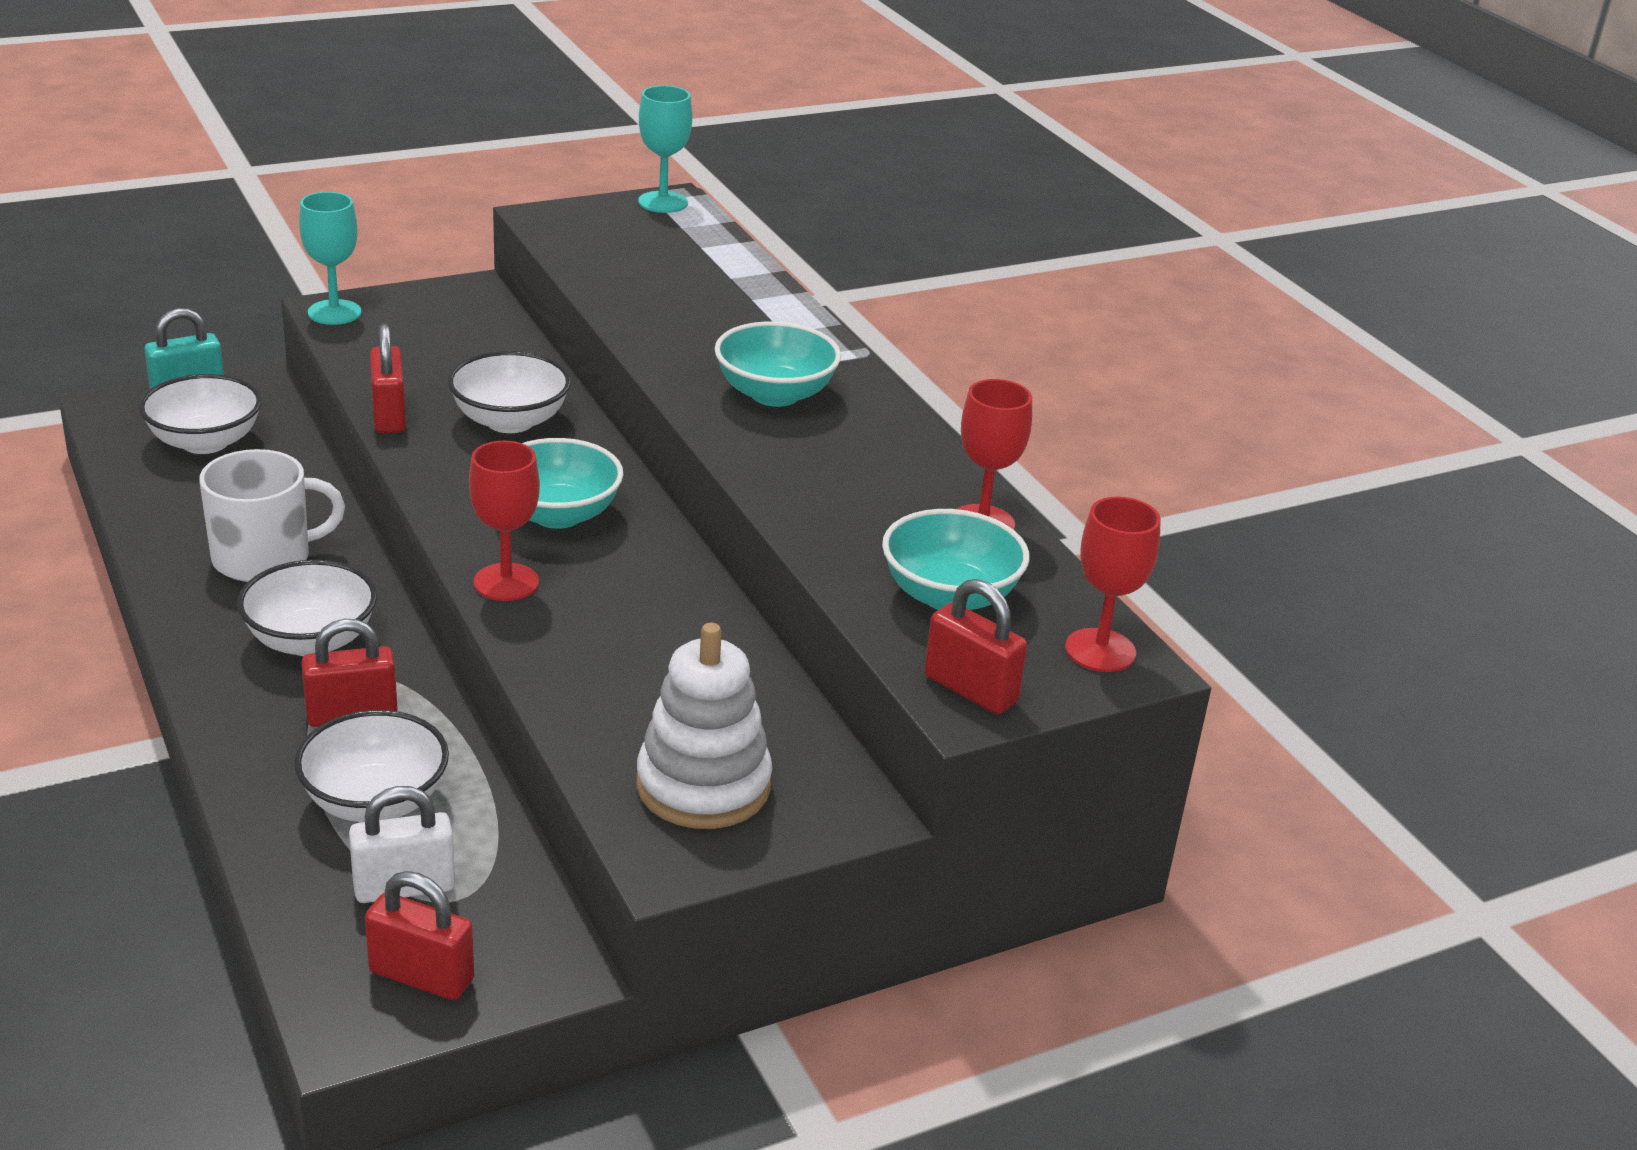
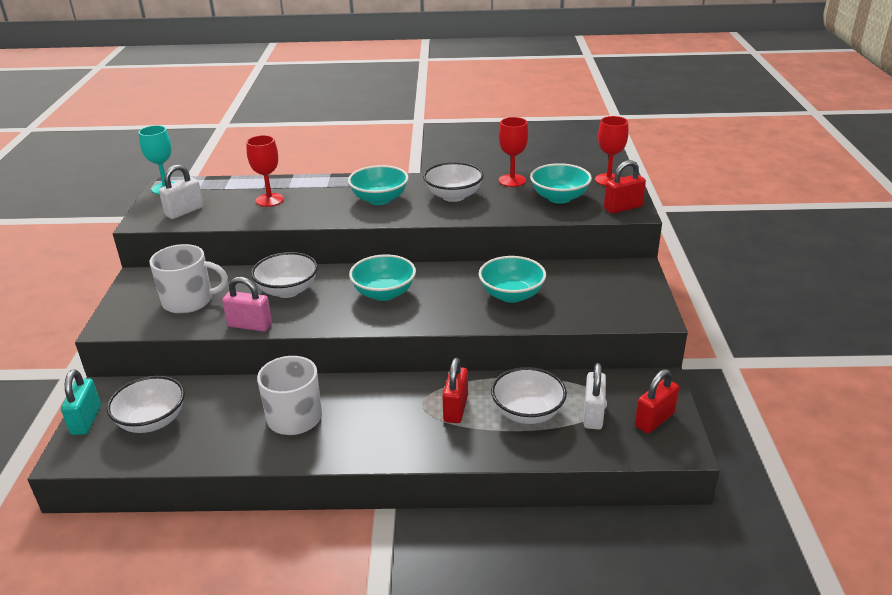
camera: 60 degrees left, 0 degrees up
(311, 640) = (384, 412): white bowl -> white bowl (453, 196)
(334, 312) = (116, 325): turquoise goblet -> none
(389, 416) = (250, 325): red padlock -> pink padlock
(430, 348) = (189, 301): none -> white mug
(506, 582) = (432, 317): red goblet -> red goblet (270, 200)
(596, 238) = (184, 211): none -> white padlock
(637, 656) = (511, 295): none -> turquoise bowl
(703, 786) = (609, 298): white stacking toy -> none

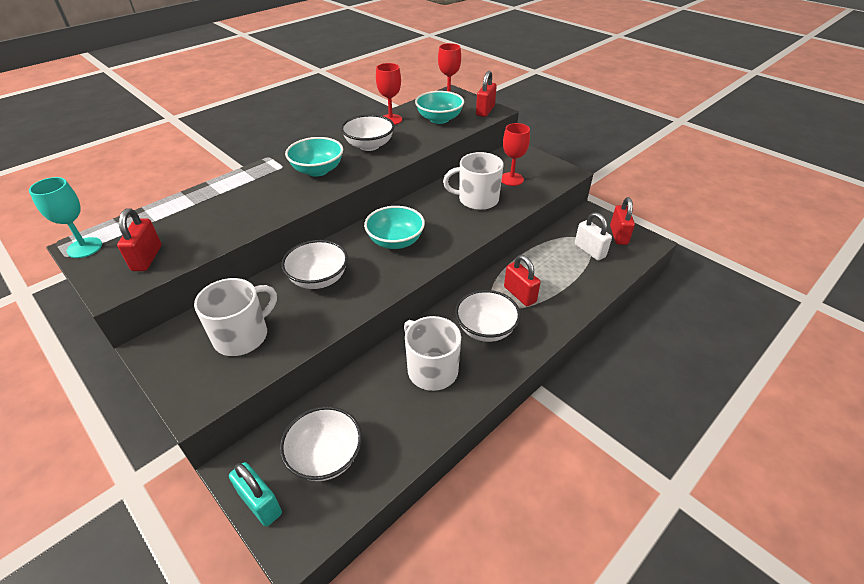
camera: 45 degrees left, 10 degrees up
(184, 211) = (147, 258): white padlock -> red padlock
(250, 325) = (332, 322): pink padlock -> none
(270, 200) = (220, 210): red goblet -> red goblet (511, 179)
(511, 295) = (477, 199): turquoise bowl -> white mug
(527, 412) = (559, 271): white bowl -> white bowl (485, 329)

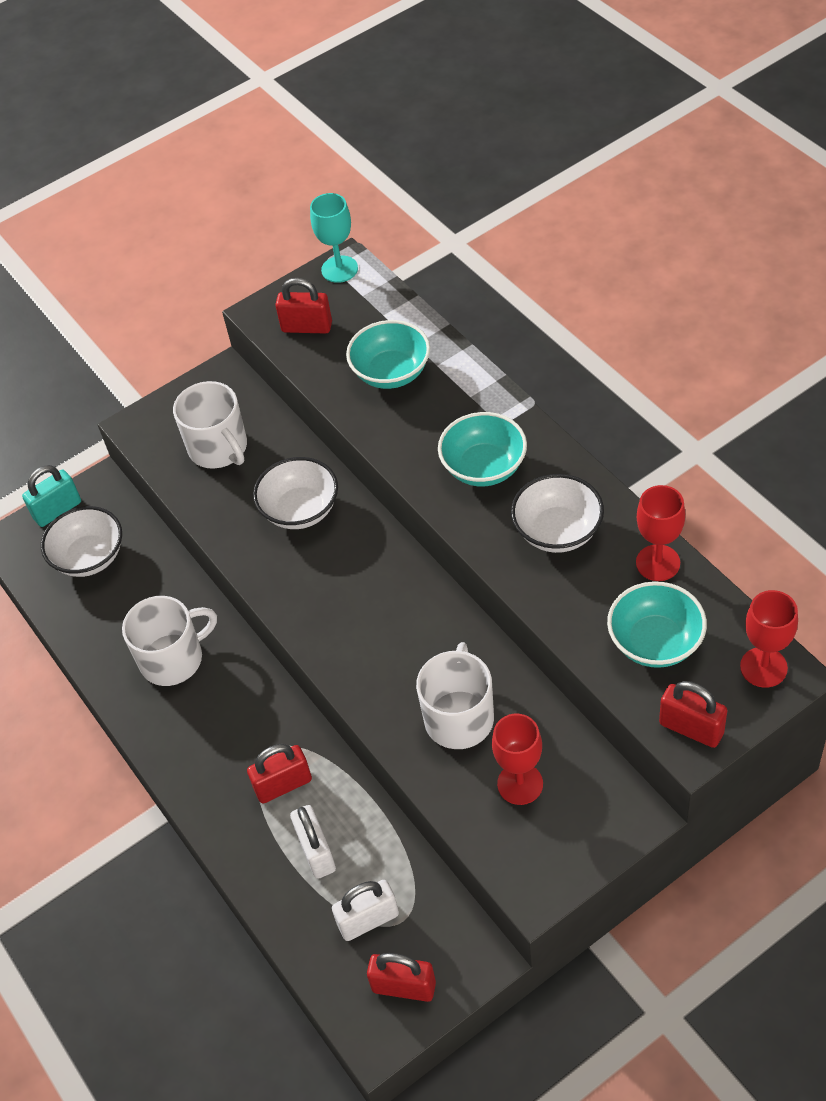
camera: 105 degrees right, 10 degrees up
(395, 241) = (364, 596): turquoise bowl -> turquoise bowl (391, 372)
(485, 329) = (225, 728): white bowl -> none
(558, 274) = (316, 852): none -> white padlock

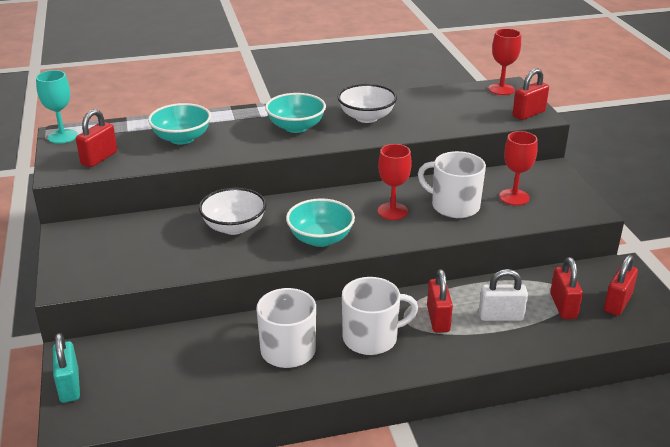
camera: 75 degrees left, 20 degrees down
(89, 557) = (142, 376): white bowl -> none
(219, 448) = (136, 249): white mug -> white mug (372, 338)
(368, 920) = (563, 306): white padlock -> red padlock
(655, 642) = (466, 110): turquoise bowl -> turquoise bowl (320, 239)
(658, 563) = (413, 97): red goblet -> red goblet (392, 211)

